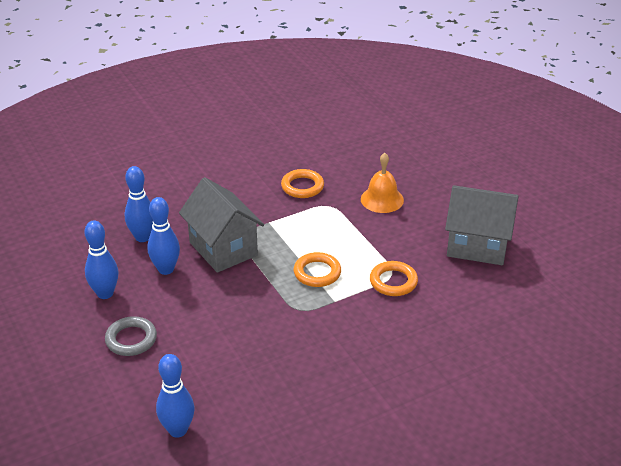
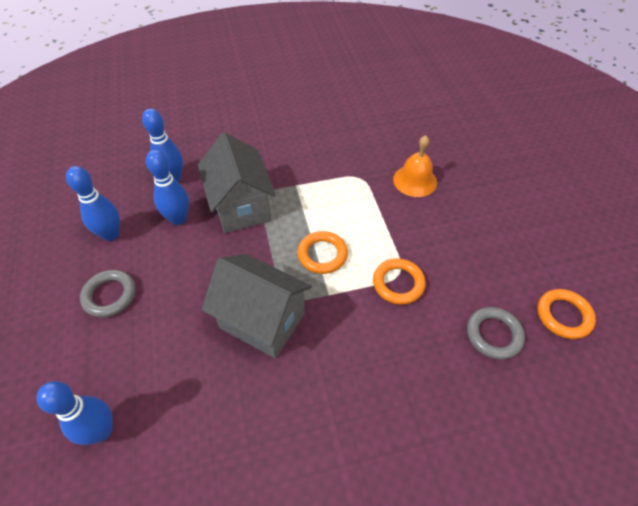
camera: 15 degrees right, 15 degrees up
(302, 187) = (341, 152): orange ring -> orange ring (563, 316)
(477, 246) = (501, 257): grey house -> grey house (262, 321)
(485, 302) = (493, 335): none -> grey ring

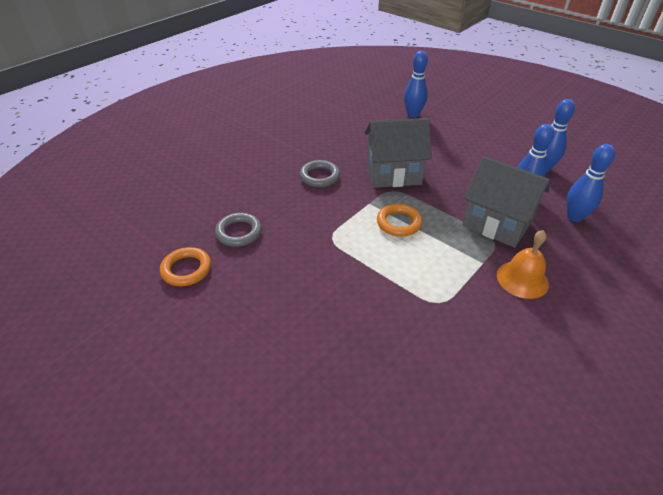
camera: 145 degrees right, 10 degrees down
(110, 295) = (489, 147): grey ring -> grey ring (319, 176)
(398, 283) = (327, 231): orange ring -> none
(415, 180) = (385, 330): orange bell -> orange bell (522, 279)

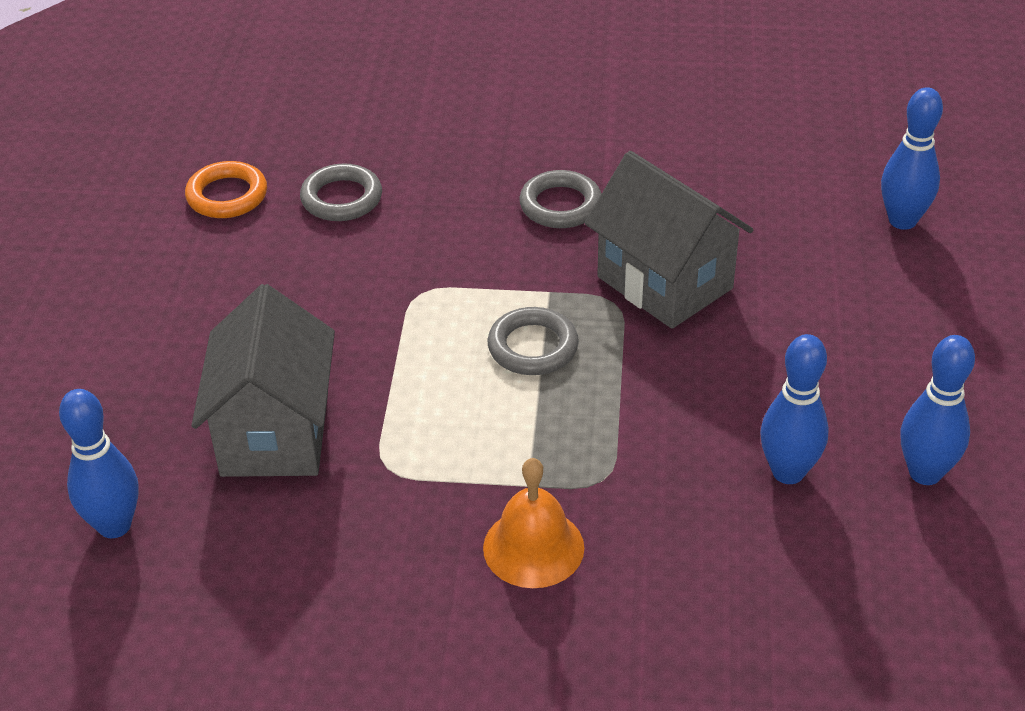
camera: 55 degrees right, 0 degrees up
(398, 223) = (533, 347): orange ring -> grey ring
(496, 224) = (656, 466): grey house -> grey house (275, 433)
(574, 217) = (795, 568): blue bowling pin -> blue bowling pin (114, 525)

